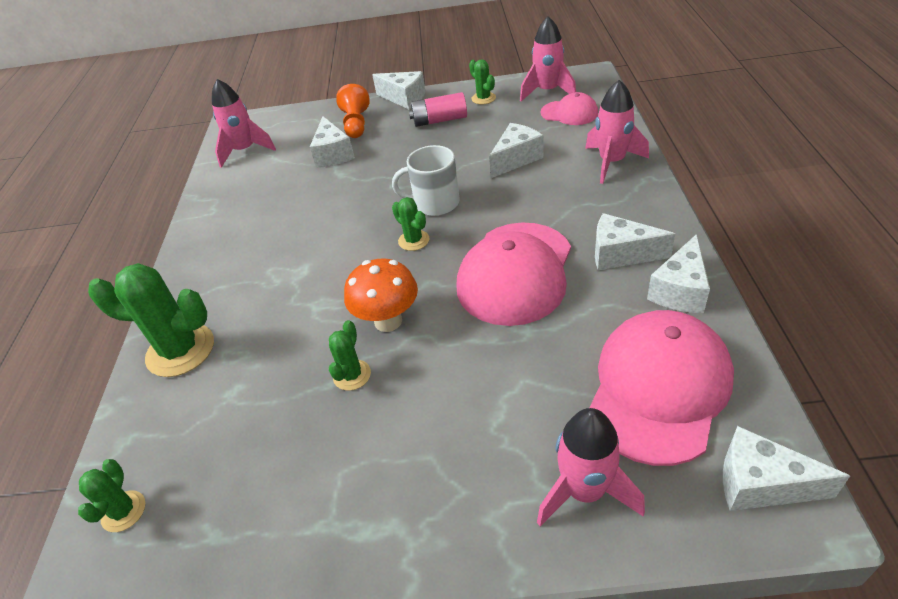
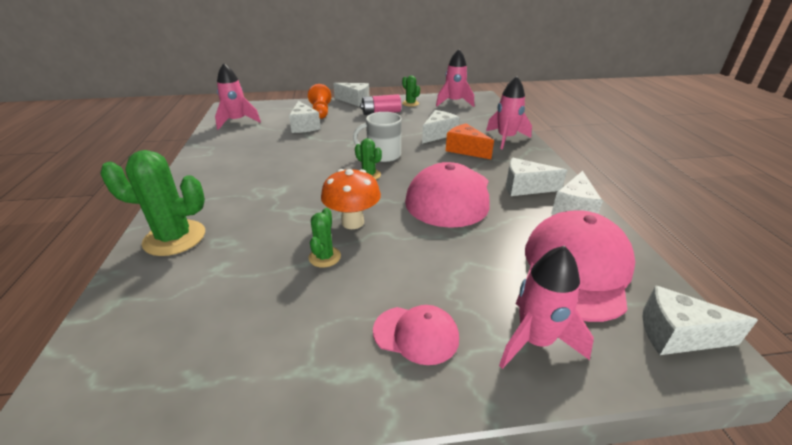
camera: 10 degrees left, 10 degrees down
(123, 511) = (104, 360): green cactus -> none
(550, 187) = (465, 150): none -> orange cheese
(569, 113) = (471, 113): pink cap -> pink cap (416, 334)

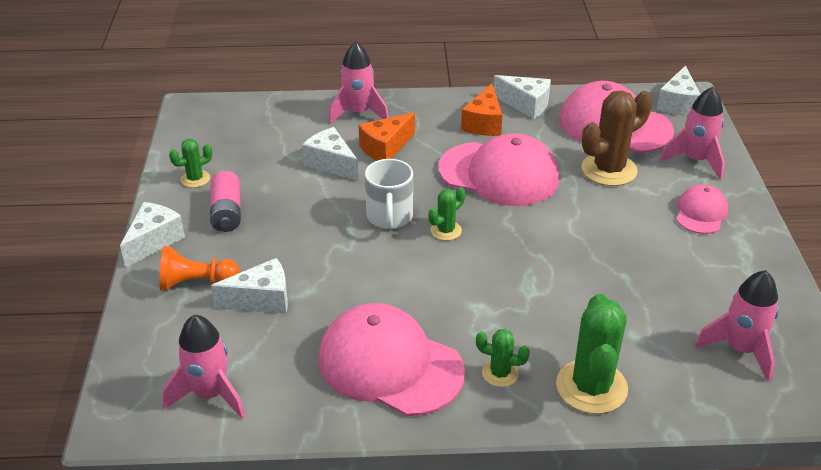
camera: 85 degrees left, 5 degrees up
(237, 162) = (390, 365): none -> pink cap
(324, 257) = (614, 263): green cactus -> green cactus (500, 373)
(353, 222) = (553, 244): orange mushroom -> none
(454, 102) = (208, 135): pink rocket -> pink rocket (740, 349)
(481, 260) = (609, 170): none -> brown cactus
(525, 187) = (484, 123): white cheese -> orange cheese

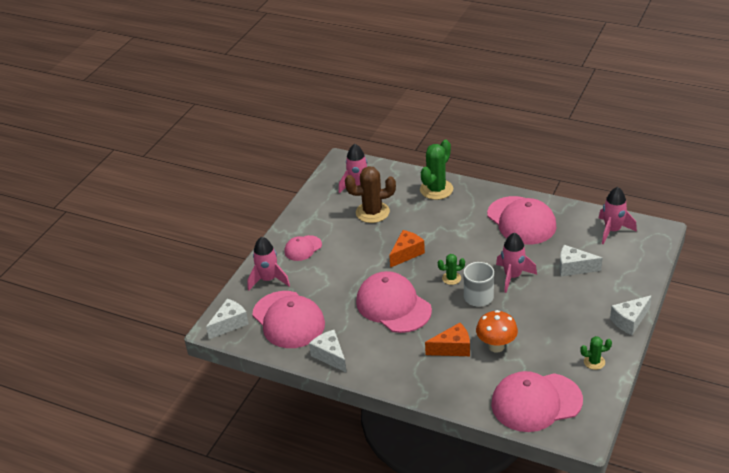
camera: 150 degrees left, 0 degrees up
(196, 283) = (608, 287): orange pawn -> none
(227, 212) = (579, 328): pink battery -> none
(255, 123) = (536, 402): none -> pink cap
(331, 164) = (496, 346): white cheese -> orange mushroom
(358, 113) = (454, 387): pink rocket -> pink rocket (513, 276)
(484, 123) = (372, 349): orange cheese -> orange cheese (406, 253)
(500, 373) = (472, 204): green cactus -> none
(609, 170) = (325, 289): brown cactus -> brown cactus (372, 212)

